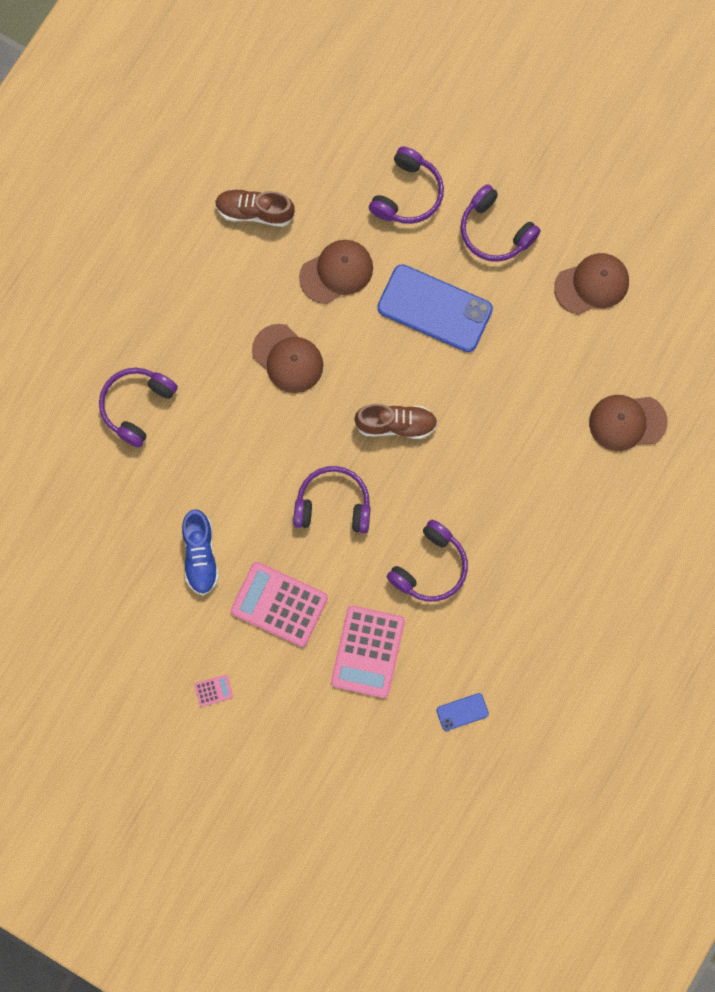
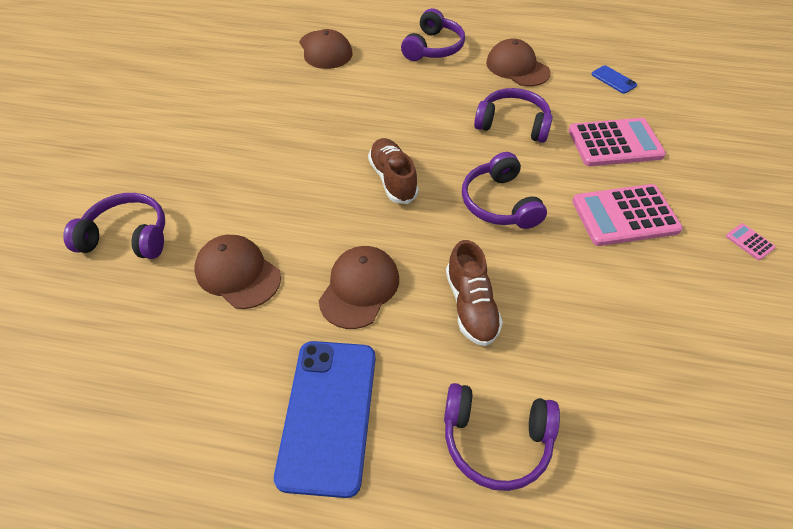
camera: 110 degrees left, 25 degrees down
(200, 555) = (629, 299): blue shoe -> none
(255, 211) = (169, 386): brown shoe -> brown shoe (471, 306)
(279, 604) = (625, 216): pink calculator -> pink calculator turned 75 degrees clockwise
(434, 308) = (259, 182): blue phone -> blue phone (328, 414)
(495, 231) = (164, 160): purple headphones -> purple headphones (433, 48)
(592, 284) = (207, 91): brown cap -> brown cap (517, 67)

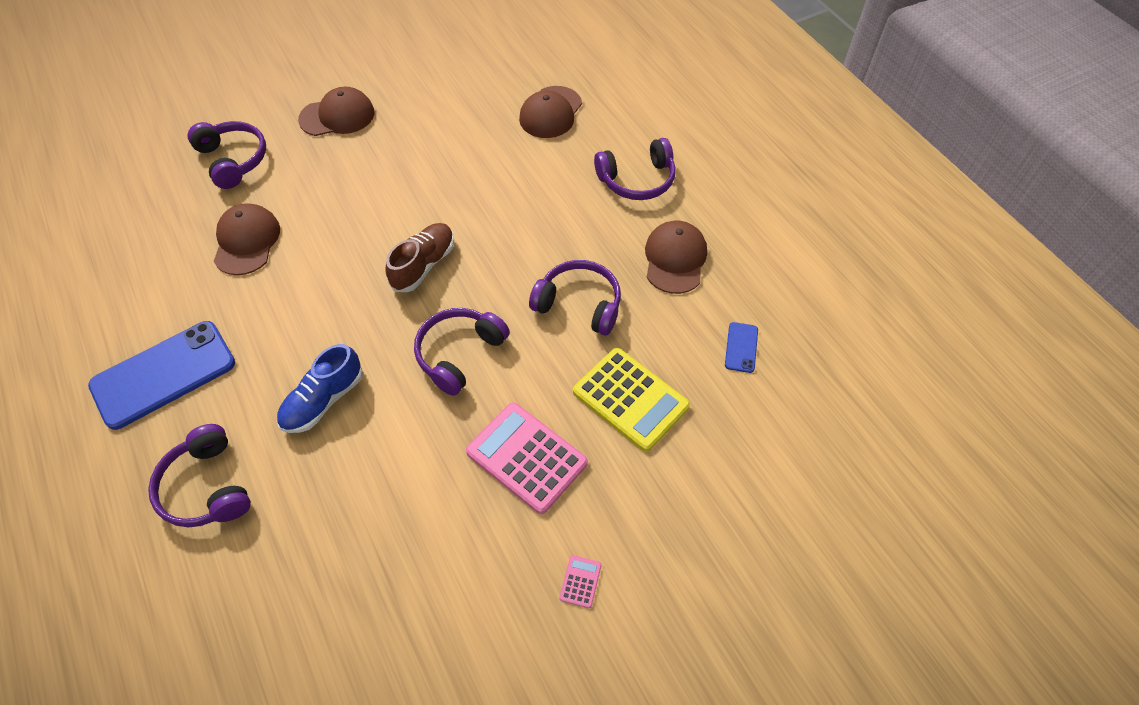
camera: 50 degrees right, 5 degrees up
(359, 288) = (287, 320): brown cap -> brown cap (337, 116)
(471, 306) = (323, 400): brown shoe -> blue shoe
(512, 124) = (579, 304): purple headphones -> purple headphones turned 45 degrees counterclockwise
(615, 143) = (630, 399): pink calculator -> yellow calculator

